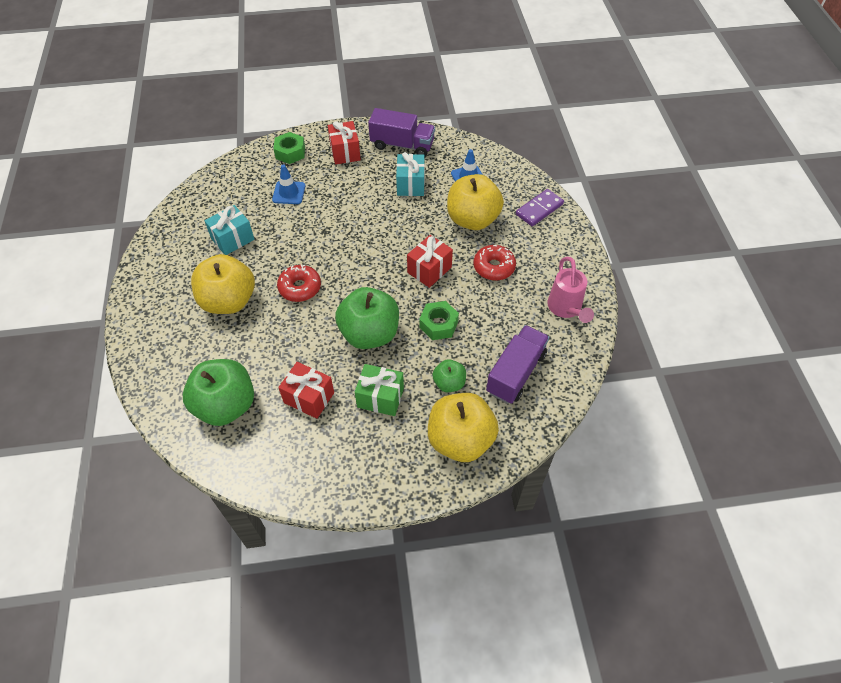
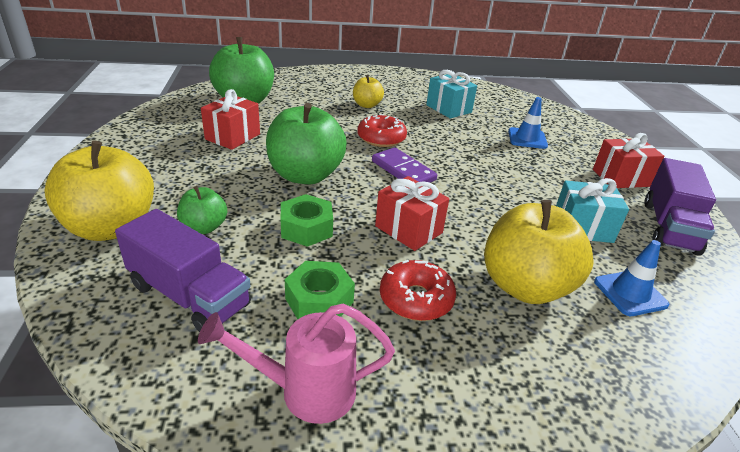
camera: 90 degrees right, 20 degrees down
(229, 301) = (367, 105): yellow apple -> yellow apple, size x0.51
(290, 152) = (597, 142): green nut -> green nut (319, 300)
(380, 397) = (210, 176): green gift -> none
(539, 209) = (585, 392): purple domino -> purple domino (403, 170)

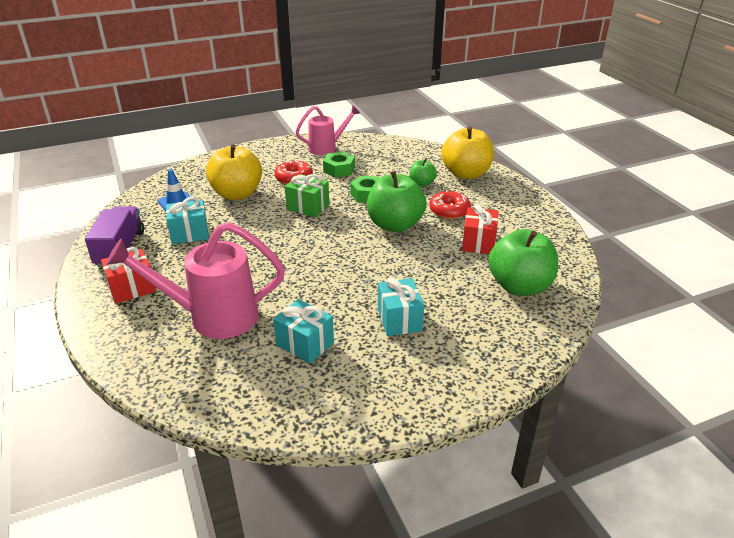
camera: 165 degrees right, 0 degrees up
(189, 295) = (396, 160): purple truck -> none
(367, 105) = (399, 319): yellow apple -> turquoise gift
(381, 138) = (359, 275): red donut -> red donut (449, 211)
(403, 170) = (326, 246): purple domino -> none
(408, 229) = (308, 207): red gift -> green gift
(527, 138) = (213, 317): blue traffic cone -> pink watering can

